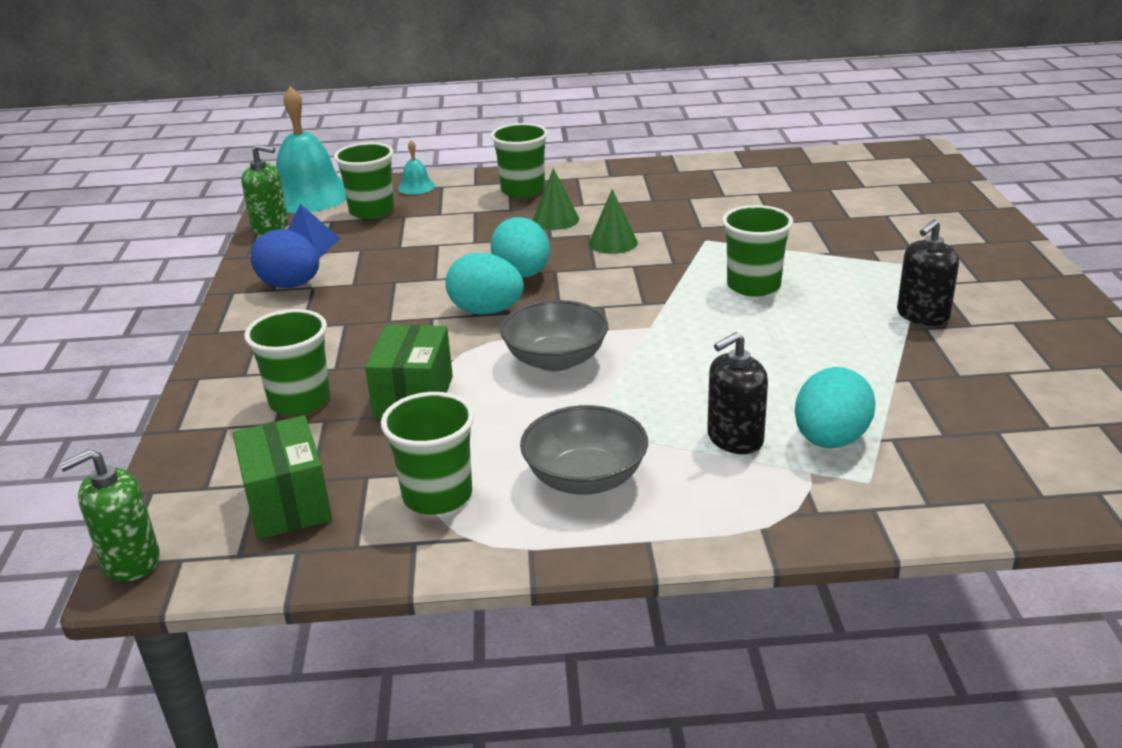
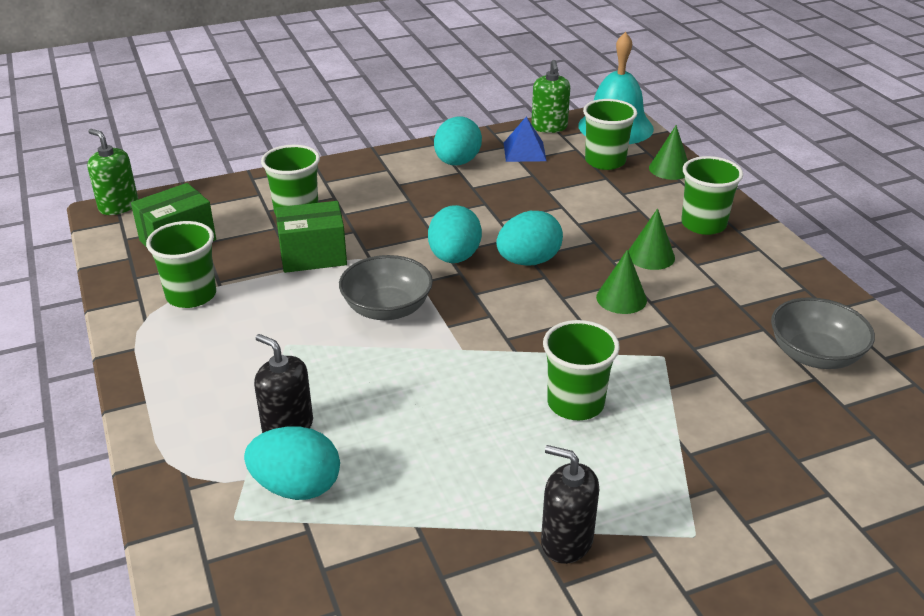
camera: 70 degrees right, 5 degrees up
(290, 285) = (457, 162): blue egg -> turquoise egg
(416, 187) = (669, 169): turquoise bell -> green cone
(585, 478) = (220, 356): grey bowl -> grey bowl (814, 355)

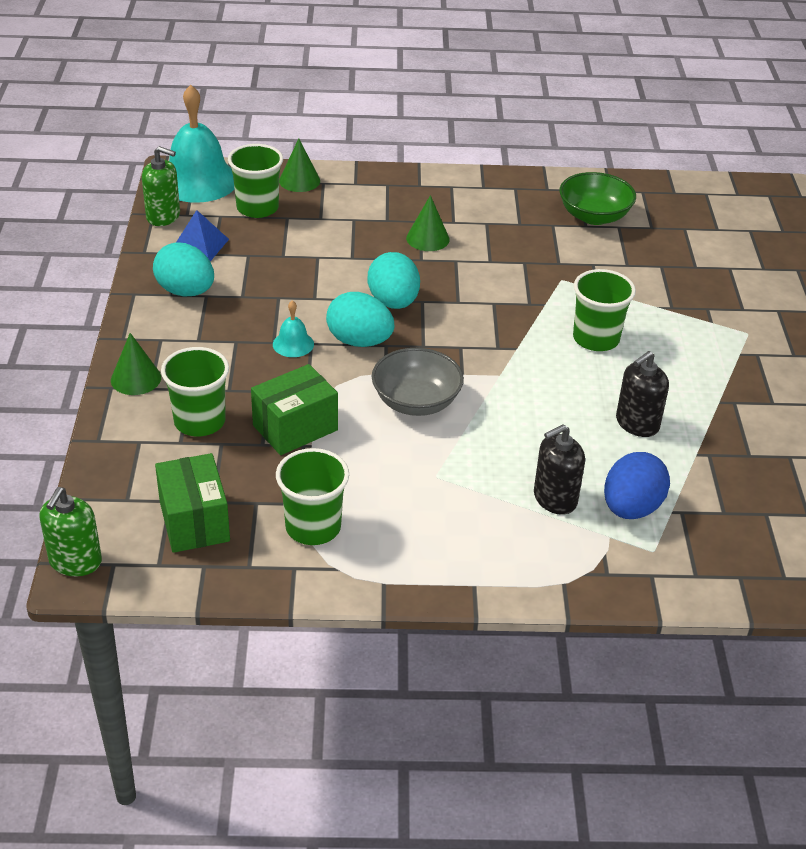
camera: 70 degrees left, 5 degrees up
(118, 206) = (75, 561): green soap dispenser -> green soap dispenser turned 45 degrees counterclockwise
(296, 487) = (631, 508): turquoise egg -> blue egg
(313, 255) = (295, 428): green box -> green box turned 45 degrees clockwise
(425, 226) = (293, 344): none -> turquoise bell
(566, 541) = (735, 388): black soap dispenser -> black soap dispenser (637, 423)
(621, 298) = (477, 273): green cone -> green cone (136, 378)
(703, 224) = (399, 197): green cup -> none
(814, 355) = (594, 216): grey bowl -> green bowl

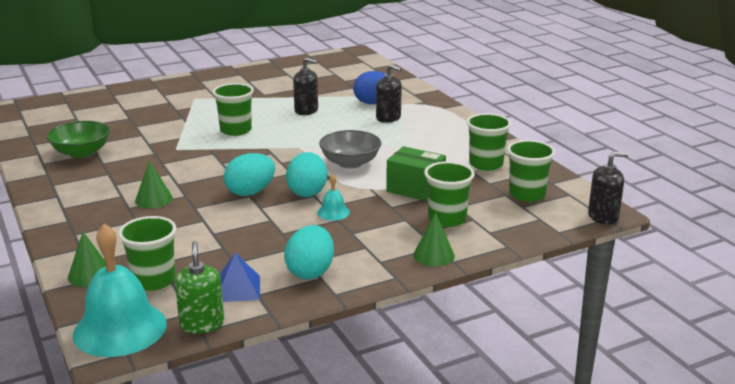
camera: 115 degrees left, 15 degrees down
(75, 561) = (603, 217): green soap dispenser -> black soap dispenser
(194, 521) = (527, 194): green box -> green cup

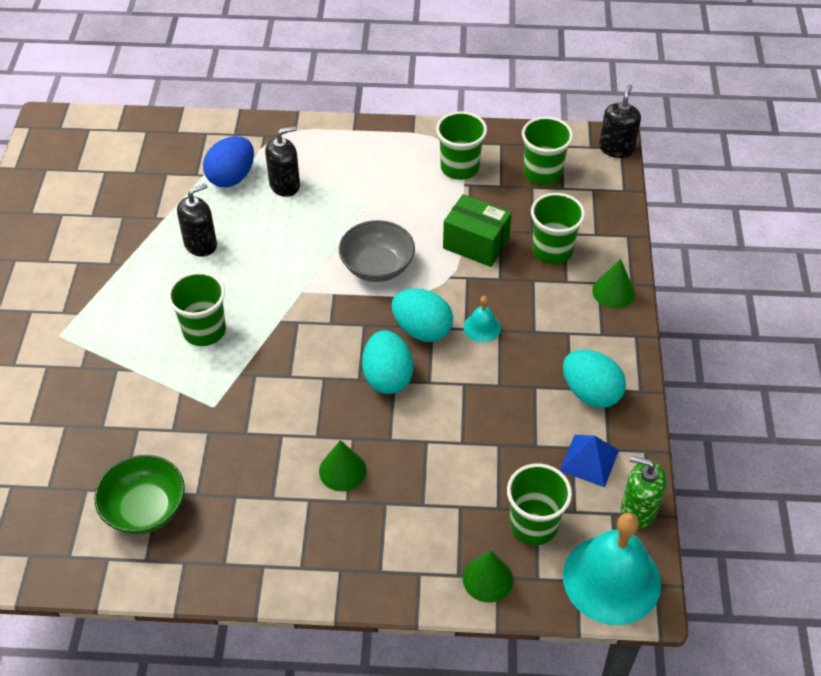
camera: 60 degrees left, 25 degrees up
(415, 189) = (476, 244): green box -> green box turned 60 degrees clockwise

